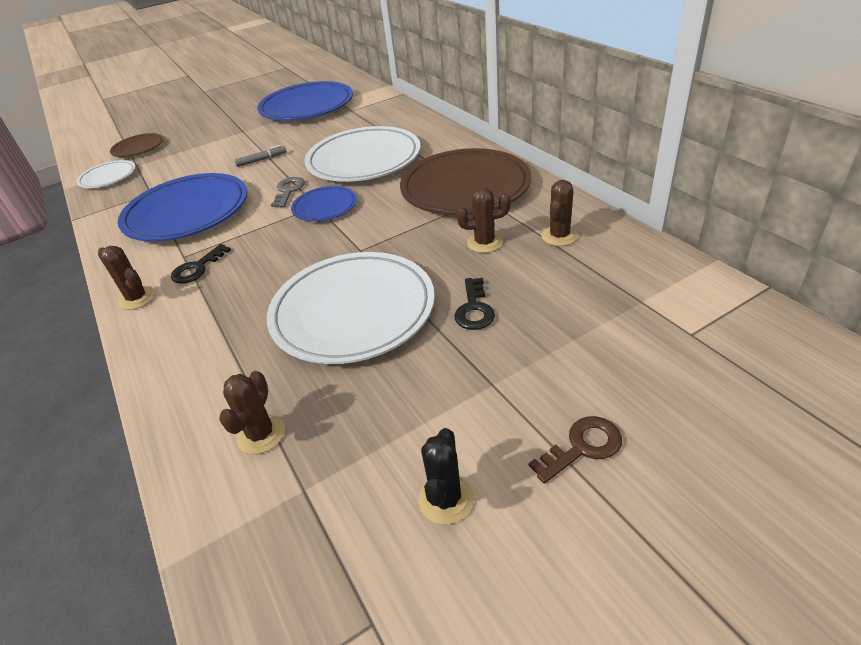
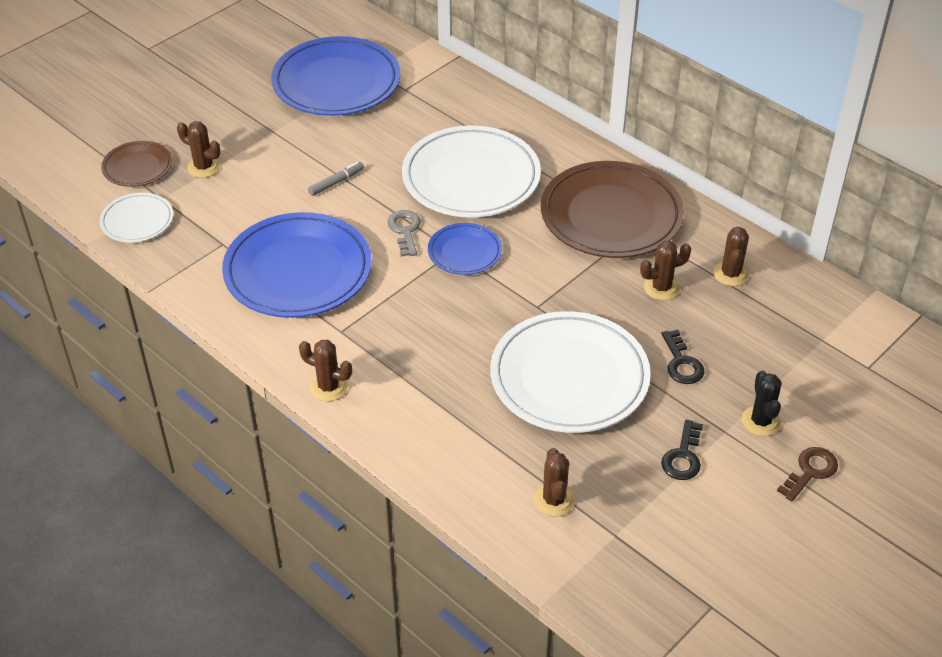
camera: 20 degrees left, 5 degrees up
(180, 149) = (203, 167): none -> brown cactus
(197, 268) = (369, 345): black key -> black key (683, 456)
(446, 499) = (726, 523): black cactus -> black cactus (761, 421)

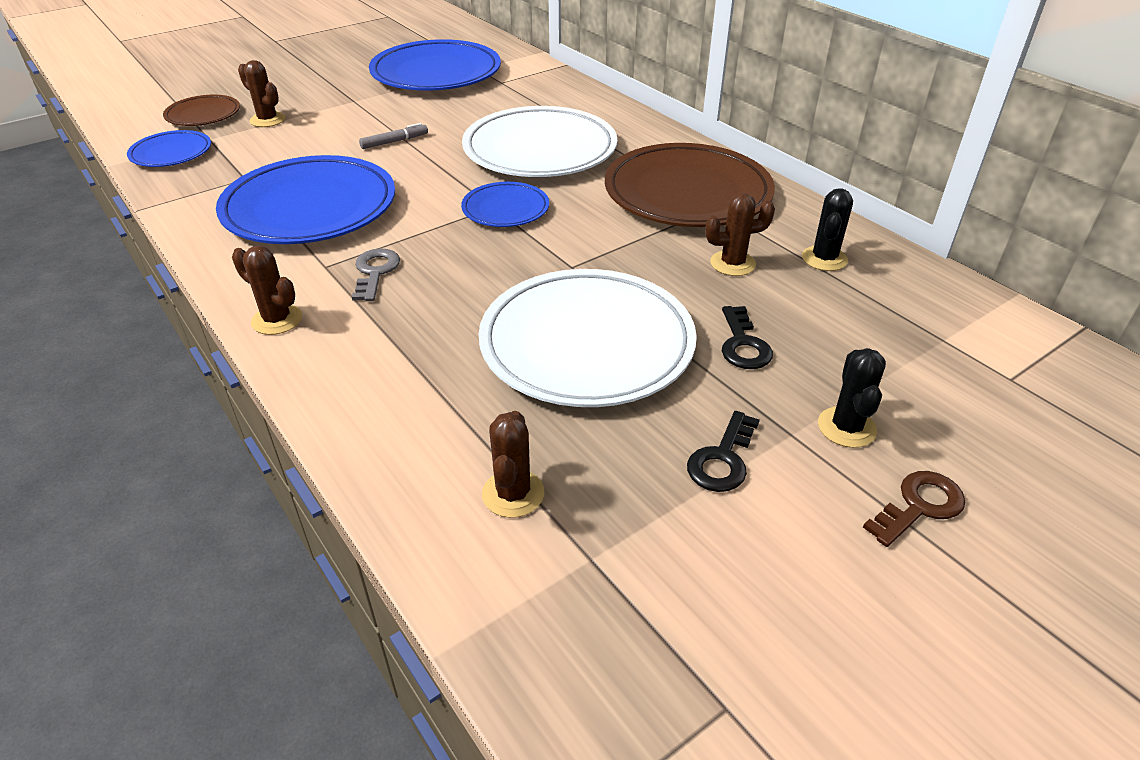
camera: 10 degrees right, 5 degrees down
(137, 221) = (171, 153): white plate -> blue plate
(405, 230) = (447, 185): grey key -> grey key (375, 272)
(730, 274) = (824, 259): brown cactus -> black cactus

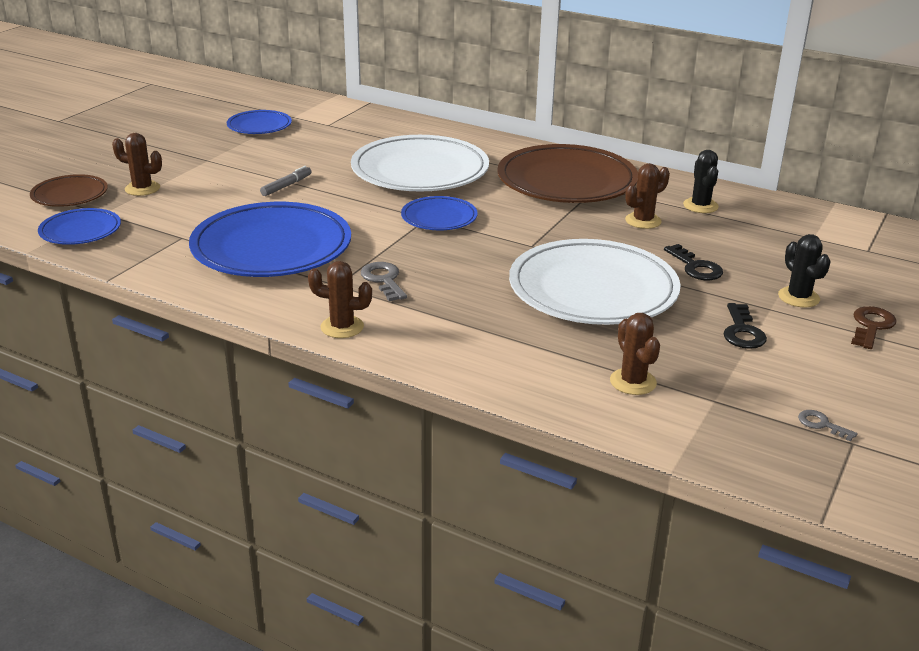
camera: 25 degrees left, 10 degrees down
(436, 73) = (259, 126): blue plate -> blue plate, size x0.51
(706, 656) = (821, 424): none -> grey key

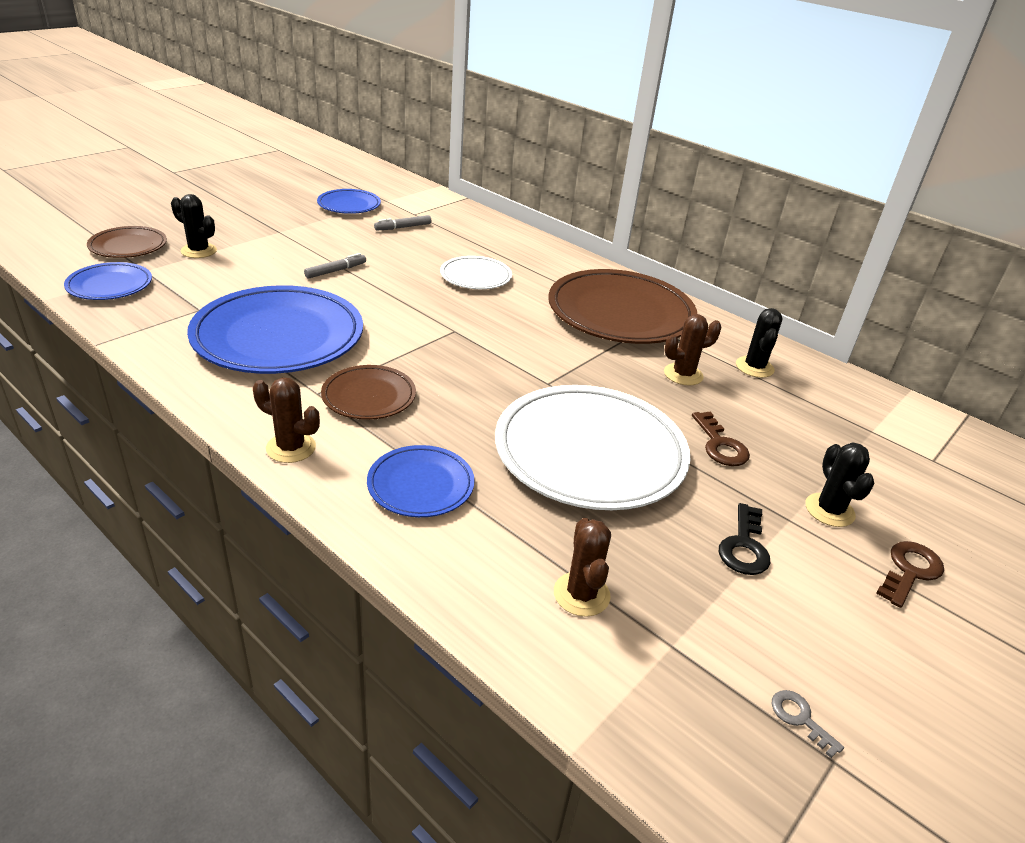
camera: 10 degrees right, 5 degrees up
(142, 188) = (199, 251): brown cactus -> black cactus
(325, 138) = (403, 227): none -> grey marker
(383, 280) = (369, 396): grey key -> brown plate
(420, 171) = (475, 277): white plate -> white plate, size x0.51
(439, 218) = (467, 332): blue plate -> blue plate (421, 485)
(695, 267) = (720, 445): black key -> brown key

